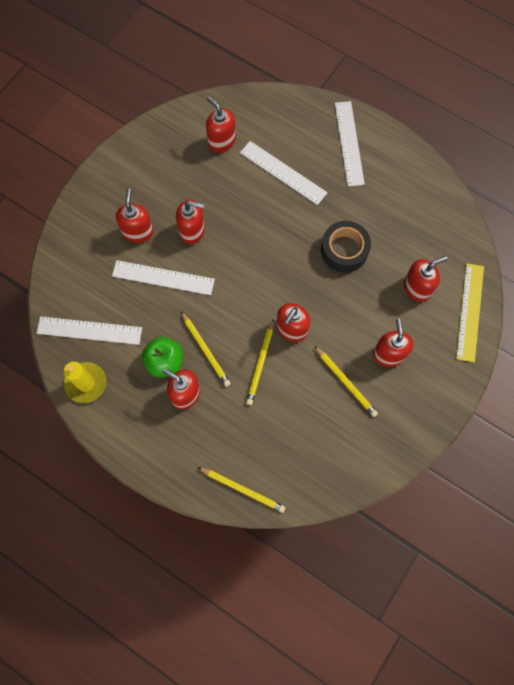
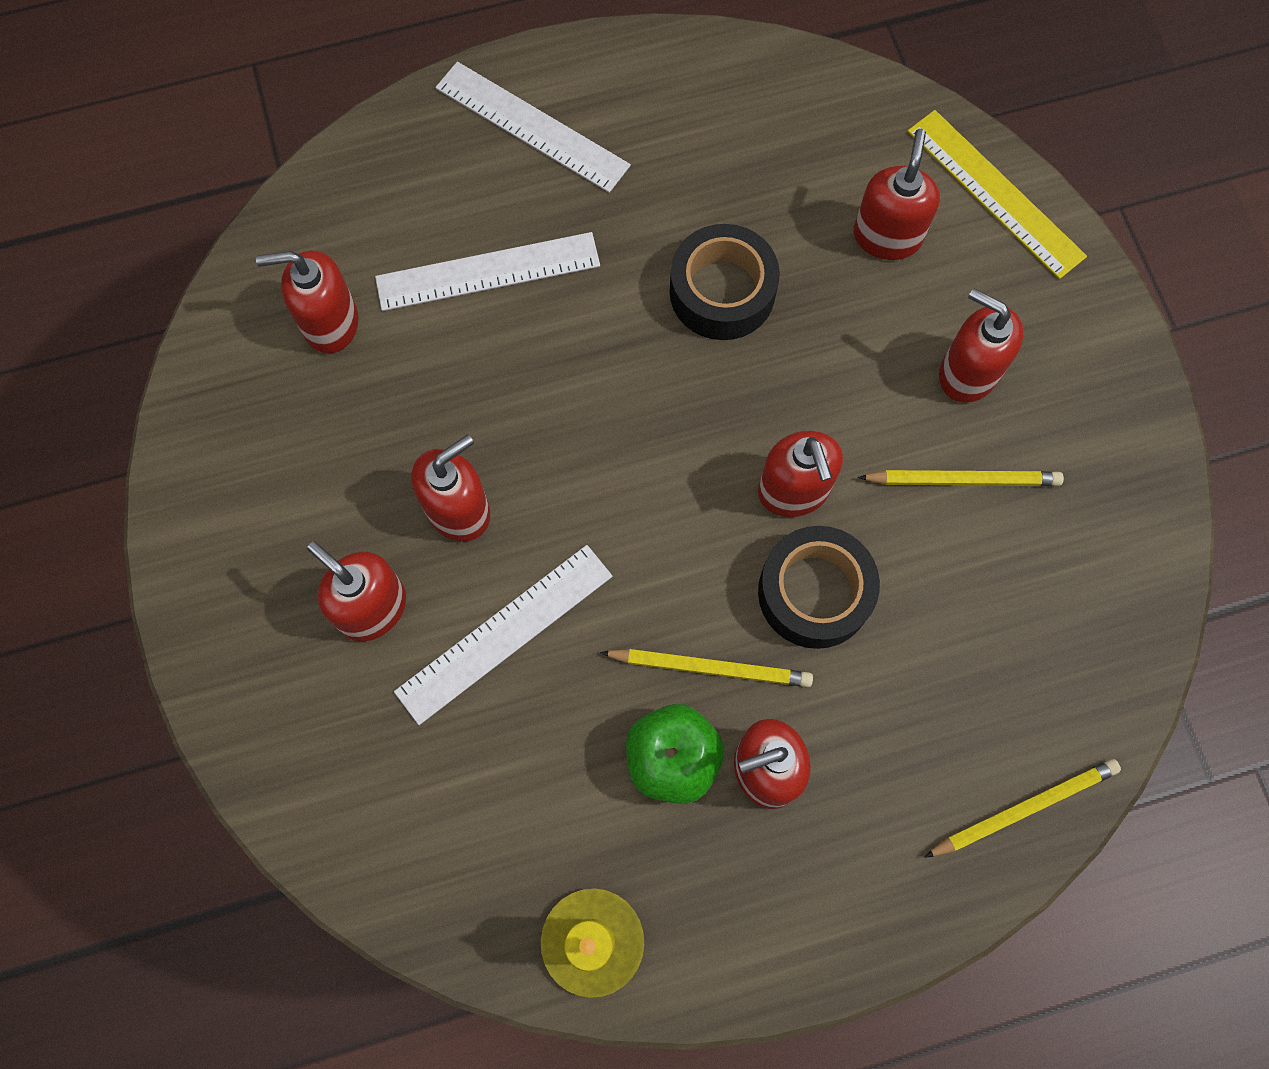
camera: 50 degrees left, 0 degrees up
(89, 330) = (491, 852): white ruler -> none
(261, 363) = (814, 592): yellow pencil -> black tape

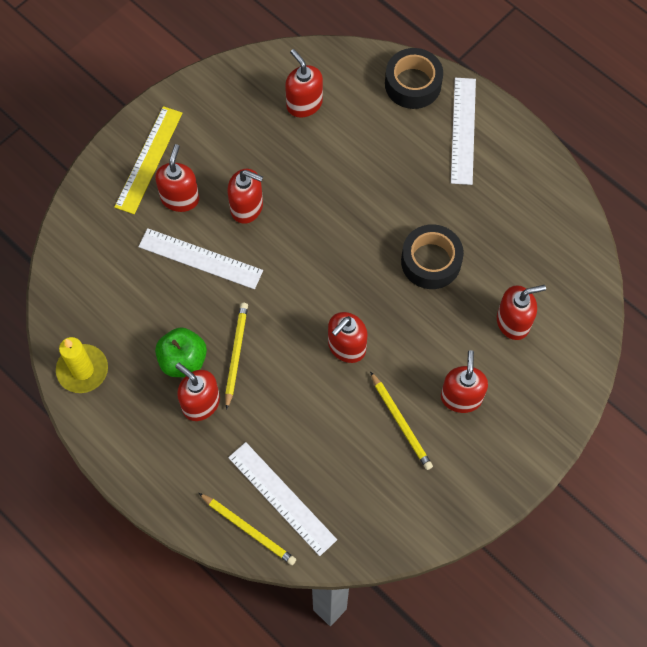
camera: 60 degrees right, 5 degrees down
(488, 272) = (373, 154): white ruler -> white ruler (282, 498)
(710, 667) = (236, 354): yellow pencil -> yellow pencil turned 150 degrees counterclockwise
(814, 592) = (300, 382): black tape -> black tape (413, 84)
(995, 193) = (574, 362): yellow ruler -> yellow ruler (149, 159)

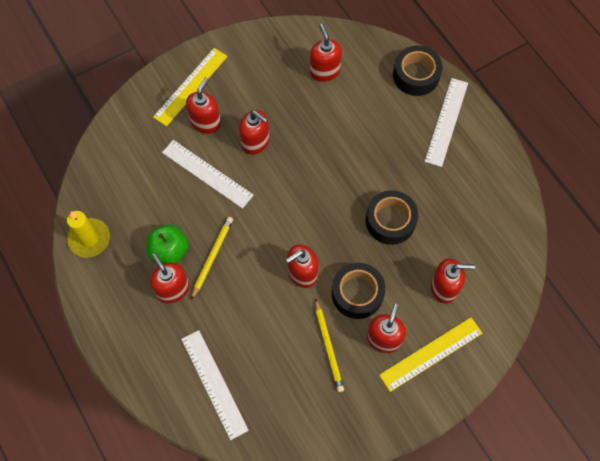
camera: 15 degrees right, 0 degrees up
(248, 529) = (180, 402): yellow pencil -> none
(416, 354) = (357, 293): none -> black tape
(519, 400) = (431, 354): none -> yellow ruler

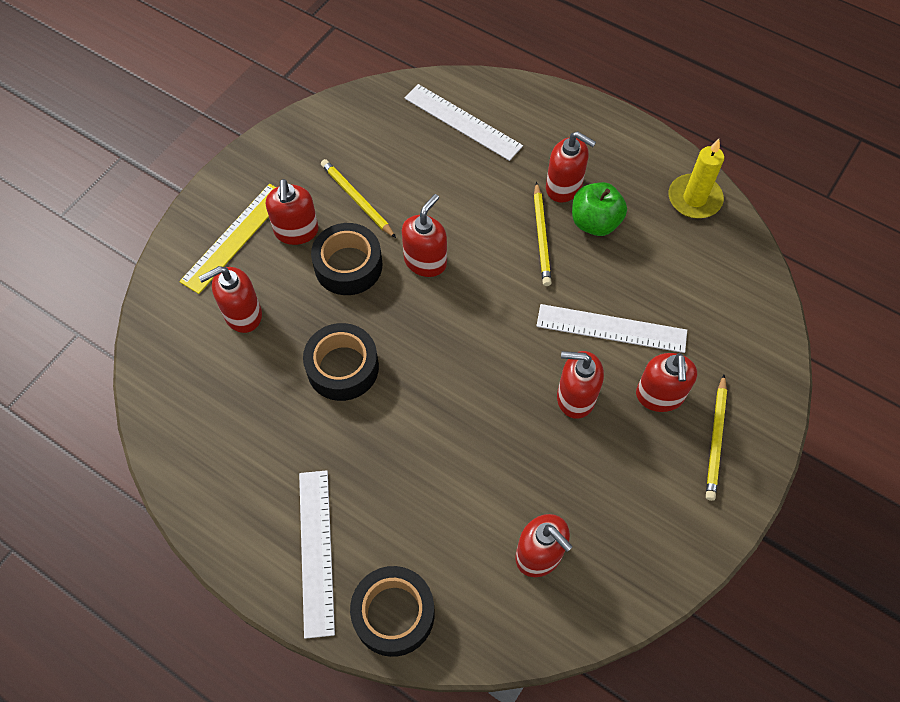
camera: 155 degrees right, 5 degrees down
(190, 86) = (716, 439): yellow ruler -> yellow pencil

